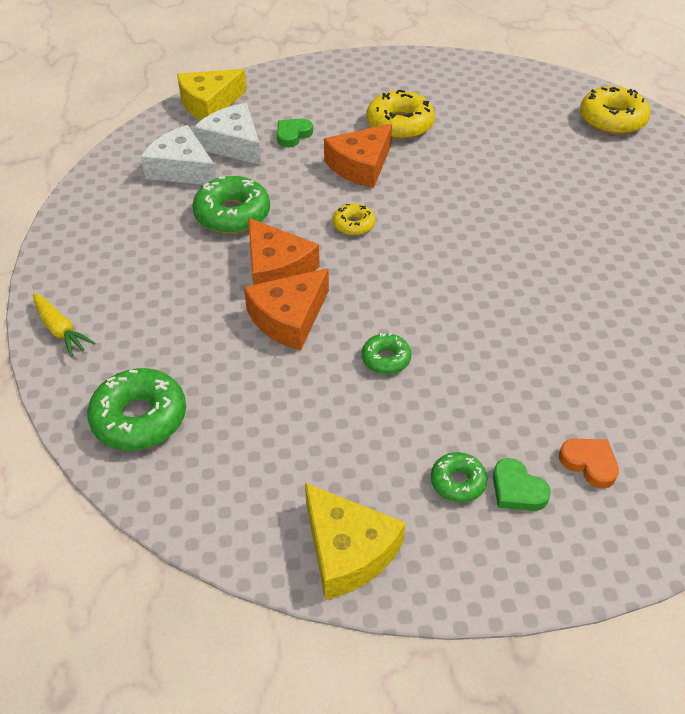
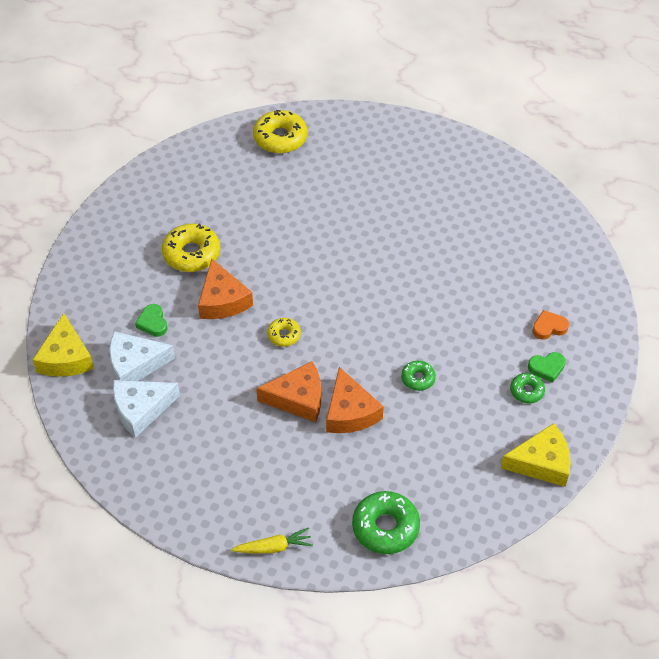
camera: 60 degrees left, 5 degrees up
(232, 214) = (221, 399): green donut -> none

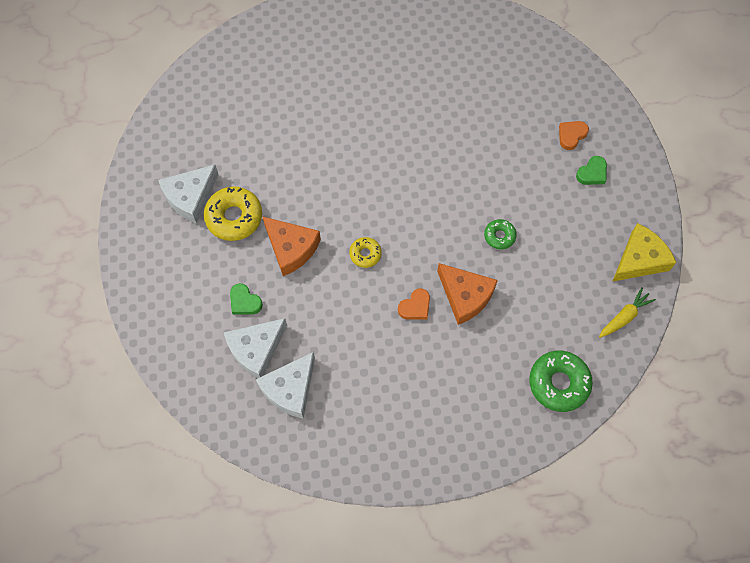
camera: 30 degrees left, 15 degrees up
(65, 357) = (190, 376): yellow cheese -> none
(166, 222) = (190, 197): none -> white cheese
(274, 547) = (484, 451): yellow carrot -> yellow carrot (624, 316)
(280, 138) = (237, 64): yellow donut -> none
(298, 398) = (415, 307): orange cheese -> orange heart
(526, 391) = (590, 202): green donut -> none

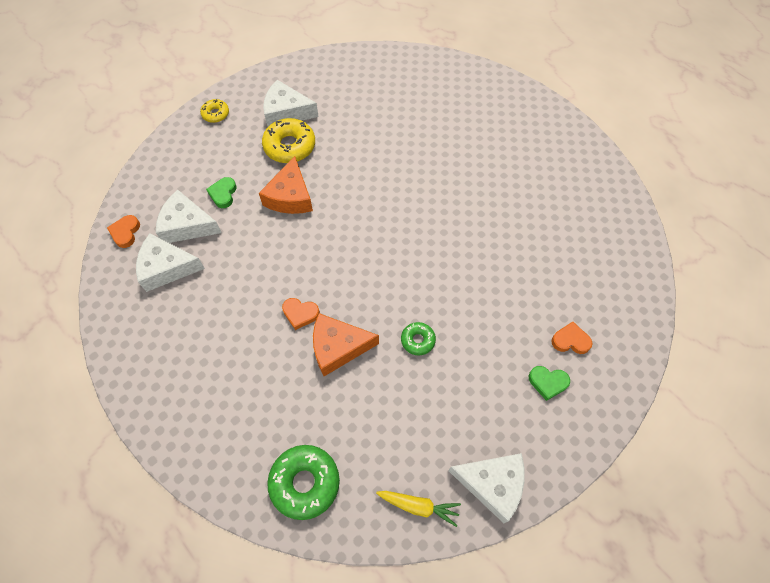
camera: 55 degrees right, 5 degrees down
(223, 407) = (125, 232): none -> orange heart
(365, 254) = (322, 248): yellow donut -> yellow donut (215, 114)
(465, 296) = (338, 347): orange cheese -> orange cheese turned 75 degrees clockwise
(639, 259) = (492, 484): yellow cheese -> white cheese

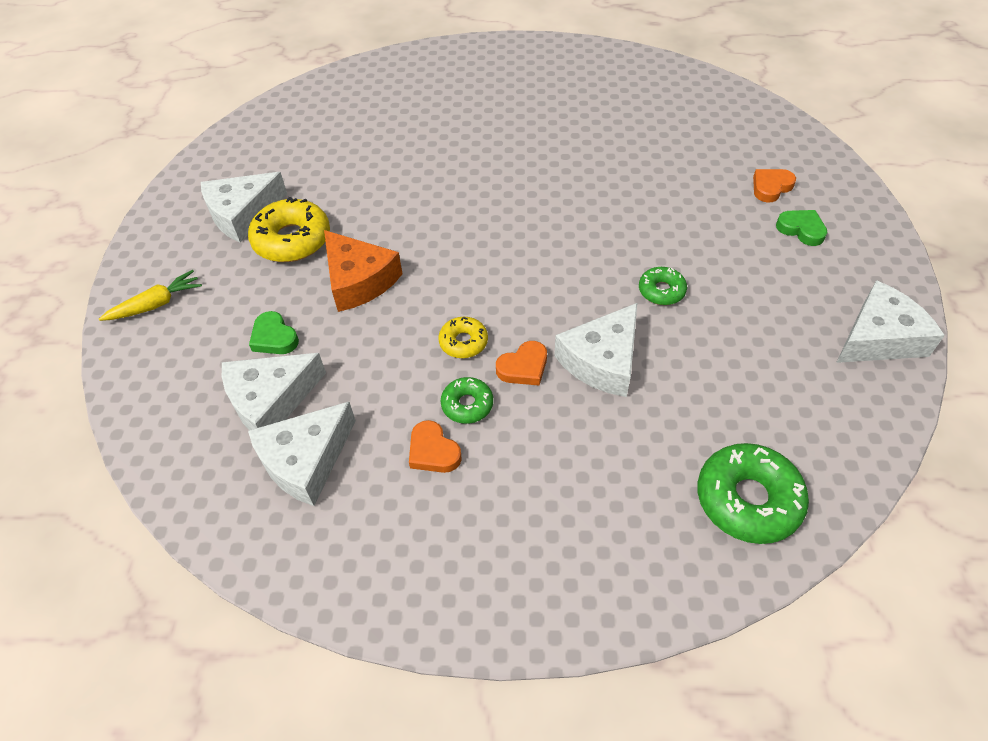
camera: 45 degrees left, 10 degrees down
(125, 232) = (195, 474): orange heart -> orange heart (433, 451)
(215, 114) = (151, 275): yellow donut -> yellow donut (463, 342)
(254, 307) = (467, 405): none -> green donut
(338, 347) = (602, 360): orange cheese -> white cheese
(419, 506) = (859, 412): yellow carrot -> yellow carrot (156, 304)
(547, 382) = (801, 229): green heart -> green heart turned 105 degrees counterclockwise

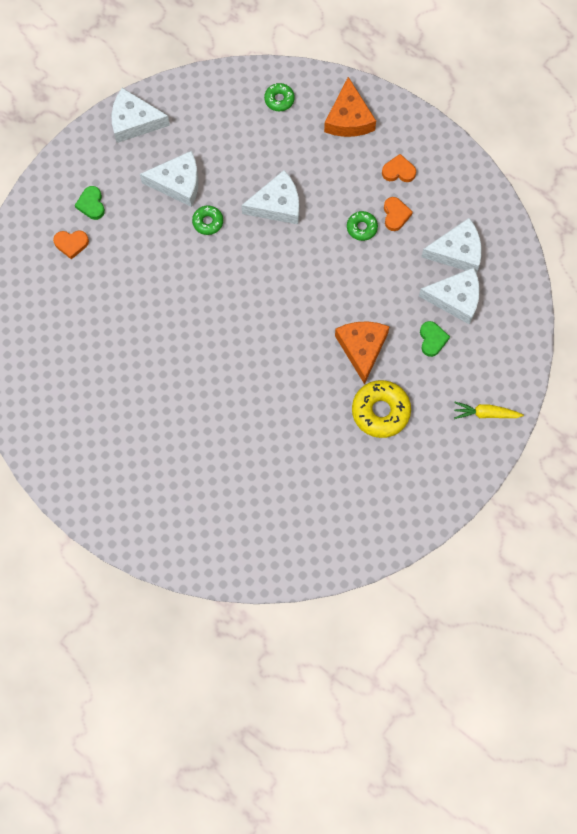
camera: 145 degrees left, 20 degrees up
(242, 214) = (398, 459): white cheese -> white cheese (178, 183)
(463, 342) = (336, 265): yellow donut -> none
(523, 367) = (318, 228): orange heart -> orange heart (398, 171)
(622, 546) = (349, 118): none -> orange cheese
(748, 500) = (279, 99): green donut -> green donut, size x0.55

